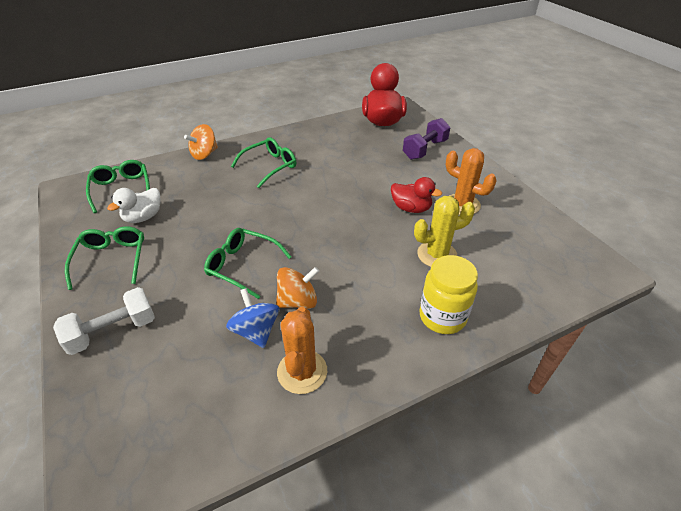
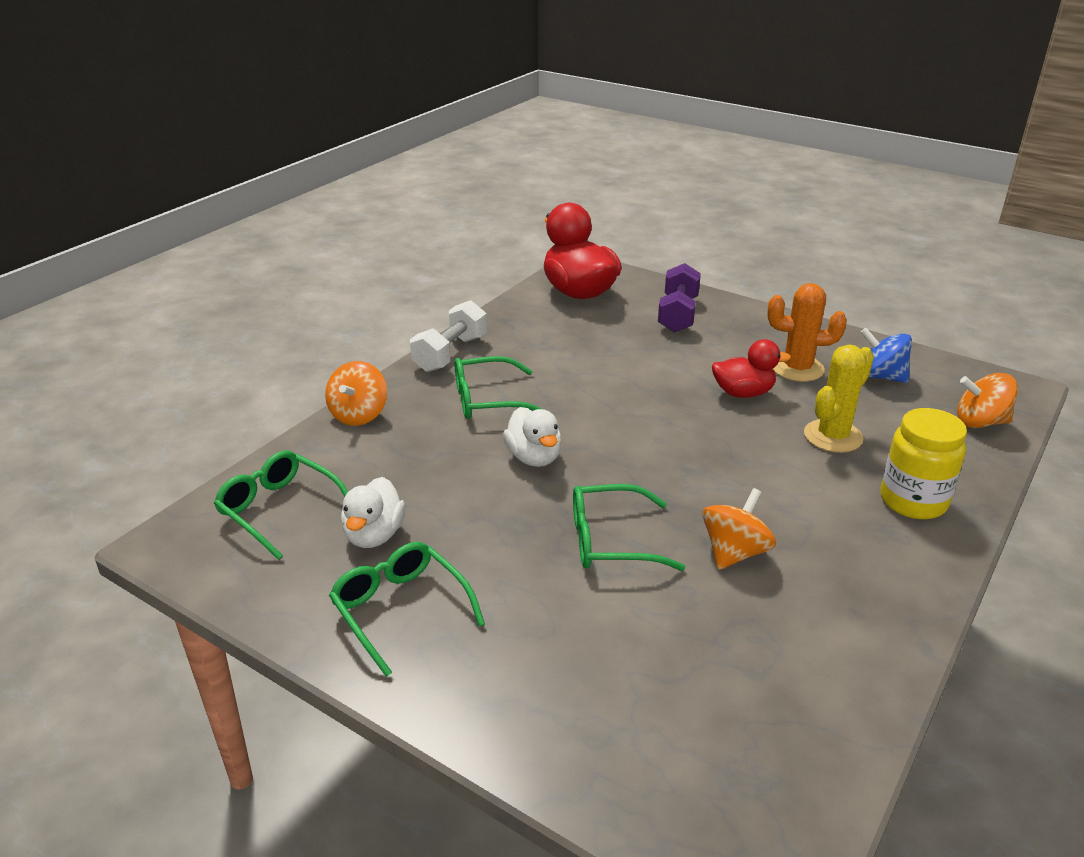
camera: 30 degrees left, 10 degrees down
(113, 331) = (530, 696): white dumbbell -> white dumbbell (450, 354)
(256, 331) = (725, 608): blue spinning top -> blue spinning top (880, 376)
(257, 205) = (534, 457): none -> white duck
(270, 166) = (487, 400): green glasses -> green glasses turned 120 degrees counterclockwise
(302, 371) = (832, 626): orange cactus -> none
(552, 283) = (980, 422): none -> orange spinning top

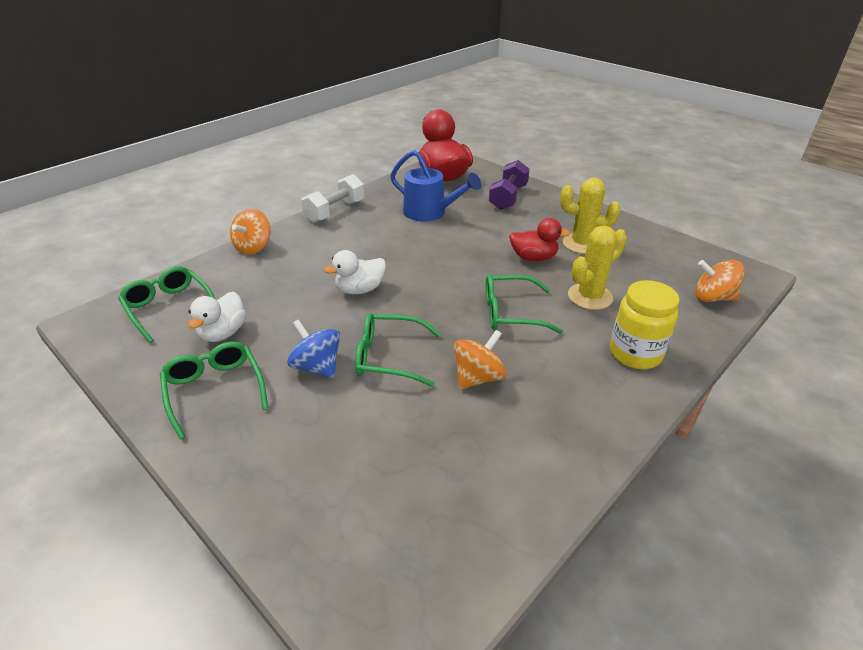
camera: 10 degrees right, 5 degrees up
(487, 400) = (346, 245): green glasses -> green glasses (511, 312)
(534, 457) = (360, 289): white duck -> white duck turned 75 degrees clockwise
(583, 344) = (431, 213): none -> blue watering can
(797, 368) = (582, 244): orange cactus -> yellow cactus
(880, 376) = (644, 255): blue spinning top -> blue spinning top (317, 366)

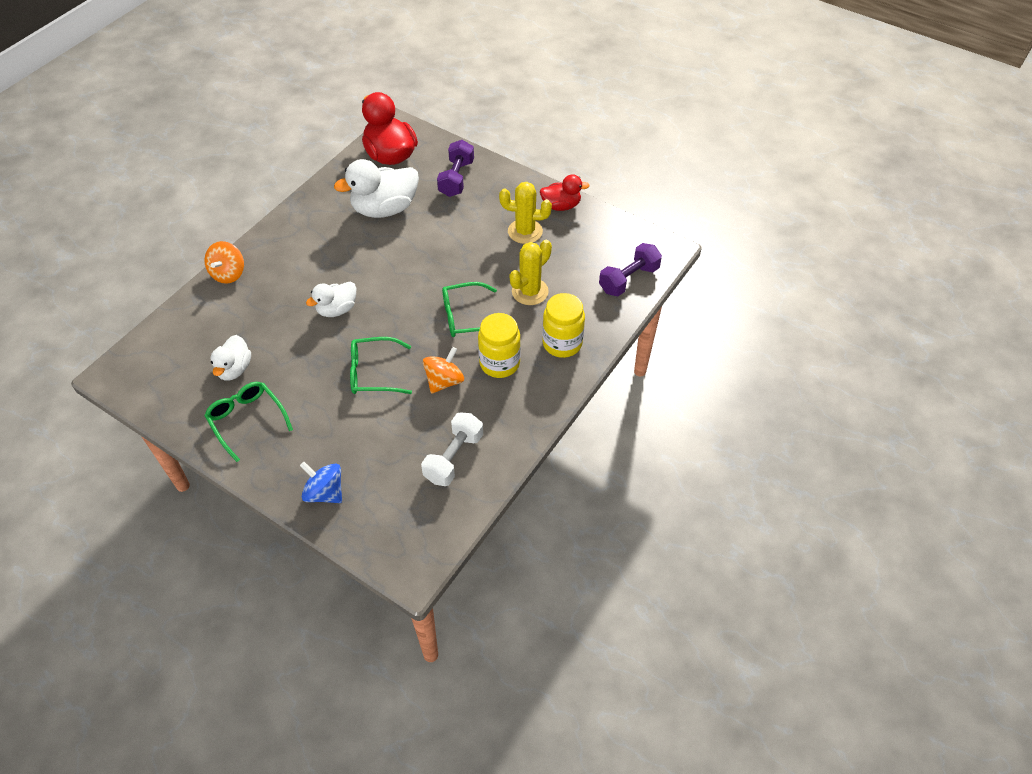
camera: 10 degrees left, 15 degrees up
(168, 307) = (178, 350): green glasses -> none
(317, 366) = (319, 389): blue spinning top -> blue spinning top (325, 492)
(335, 211) = (292, 218): white dumbbell -> white dumbbell (453, 457)
(431, 213) = (384, 209): blue watering can -> white duck
(533, 258) = (482, 254): red duck -> red duck (561, 205)
(552, 366) = (499, 363): none -> yellow jar
(713, 297) = (629, 279): orange spinning top -> purple dumbbell

